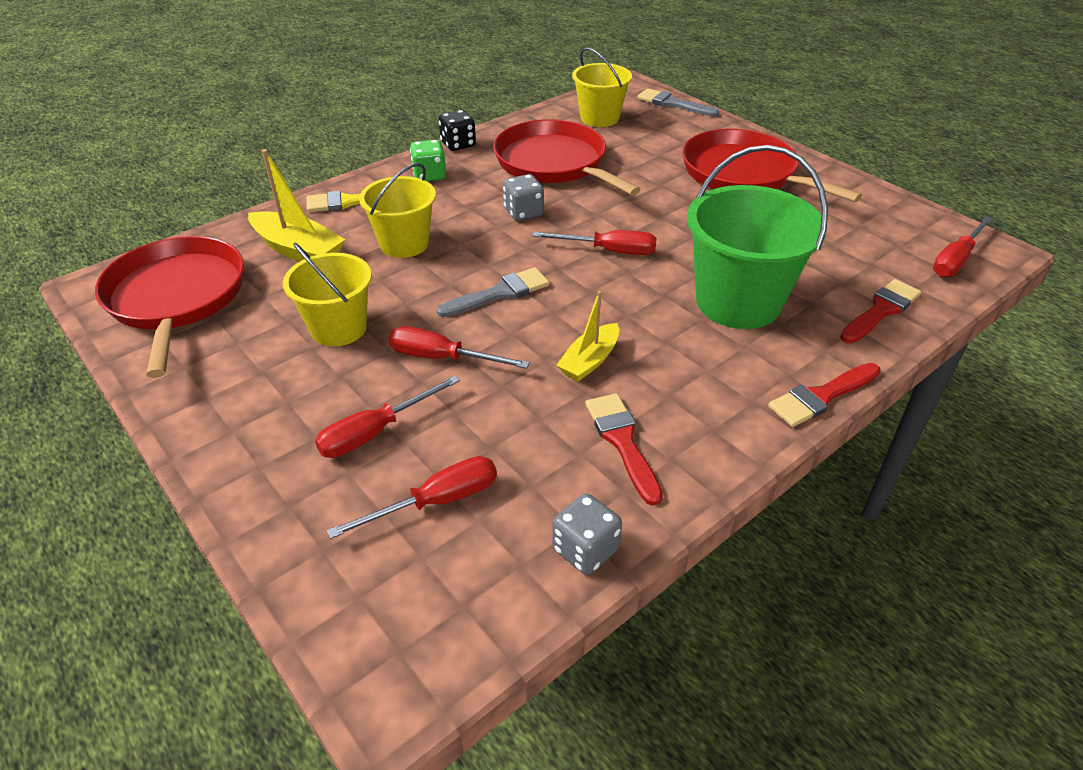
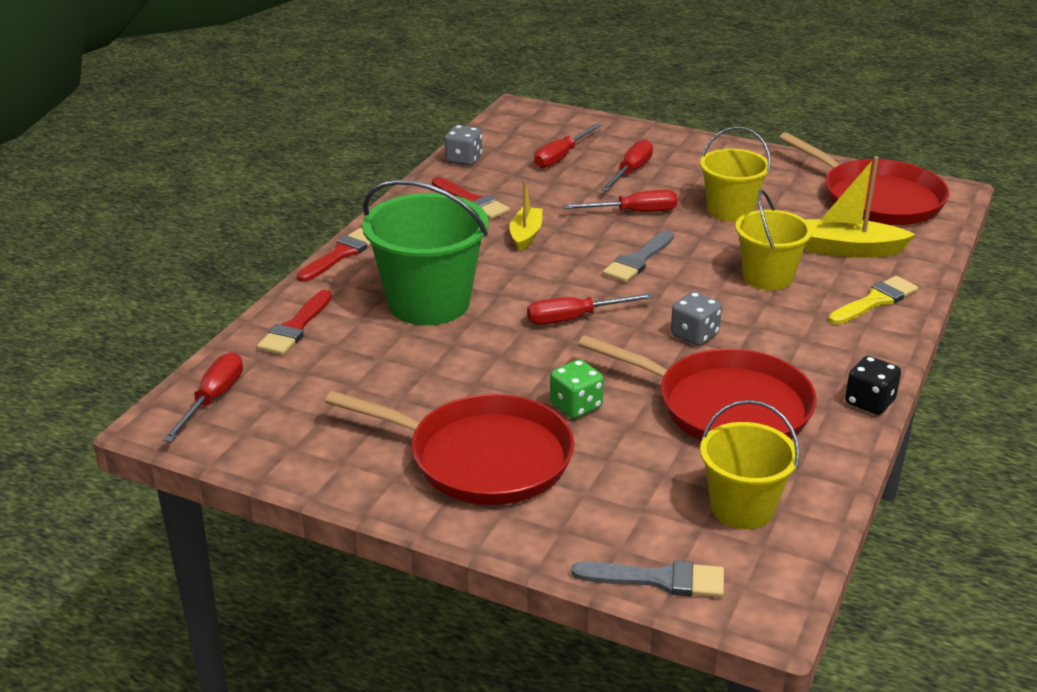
camera: 155 degrees right, 10 degrees down
(429, 175) = (843, 351): green dice -> green dice (576, 406)

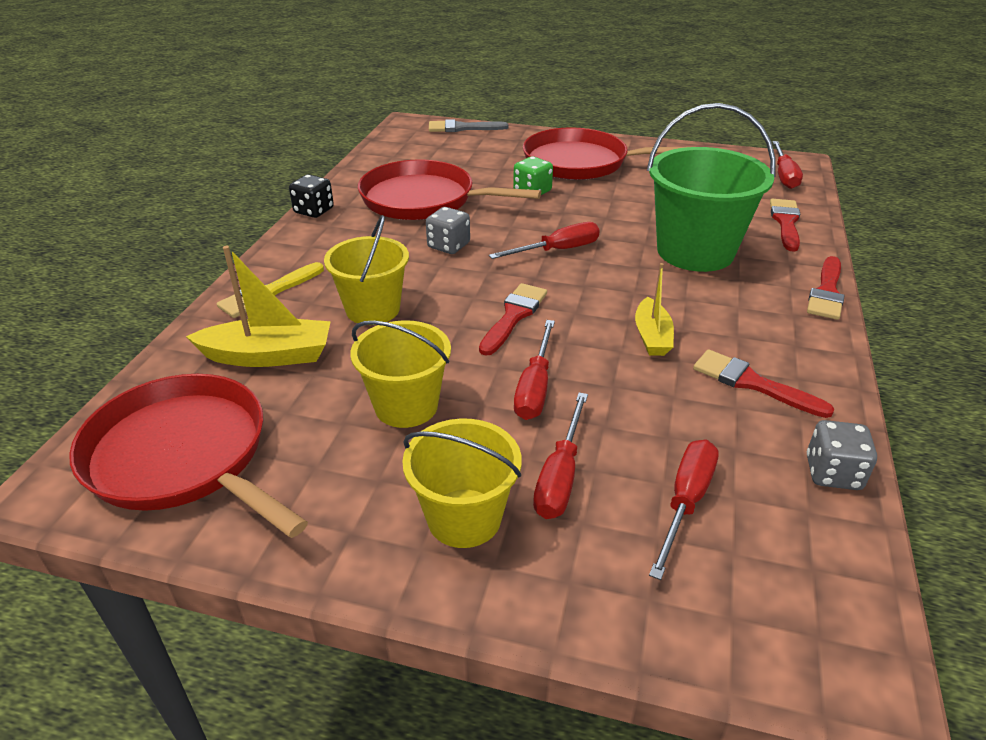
camera: 170 degrees right, 5 degrees up
(634, 212) = (535, 387): red screwdriver -> red screwdriver turned 60 degrees counterclockwise
(638, 260) = (514, 316): grey brush -> red brush
(742, 508) = (416, 154): yellow bucket -> yellow bucket (464, 518)

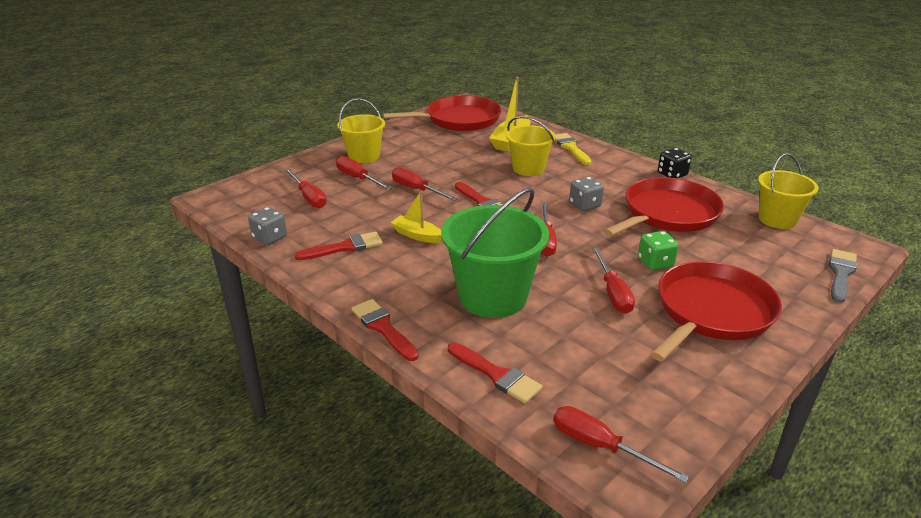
camera: 120 degrees right, 5 degrees down
(406, 406) = (440, 160): yellow bucket -> yellow bucket (777, 219)
(608, 201) = (613, 293): none -> red screwdriver

